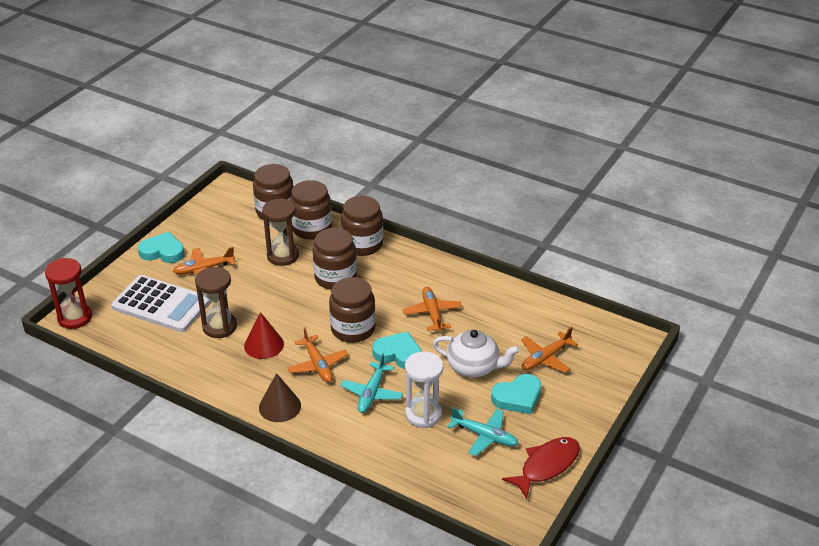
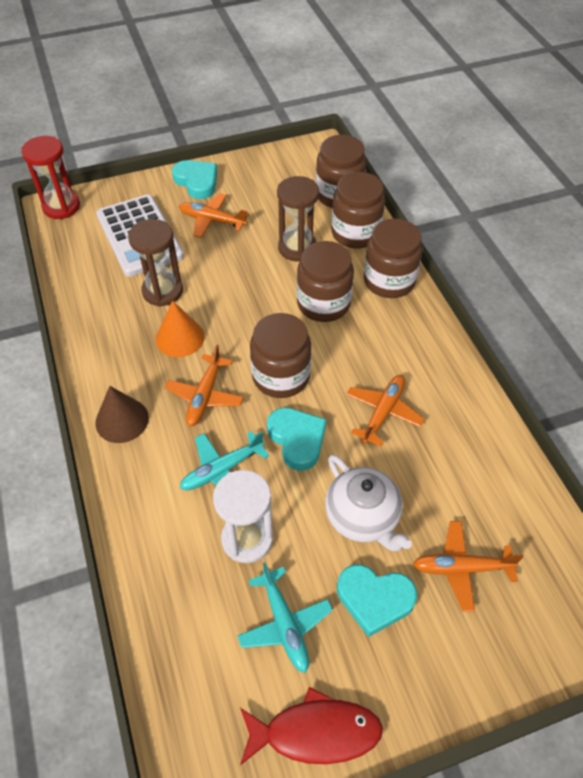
camera: 40 degrees right, 15 degrees up
(264, 345) = (180, 337): red cone -> orange cone

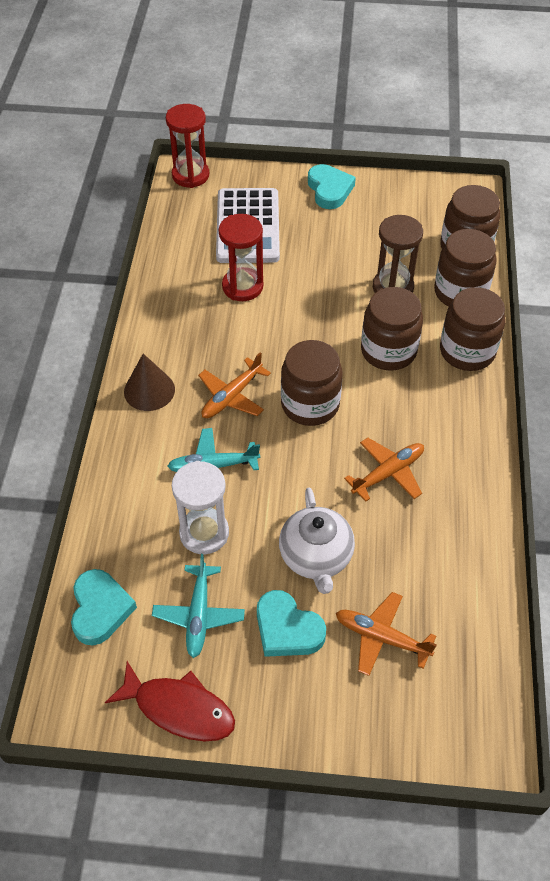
camera: 25 degrees right, 0 degrees up
(162, 291) = (242, 286): brown hourglass -> red hourglass
(180, 337) = (236, 335): orange cone -> none
(212, 220) = (324, 233): orange plane -> none
(297, 439) = (294, 466): turquoise heart -> turquoise heart (100, 609)

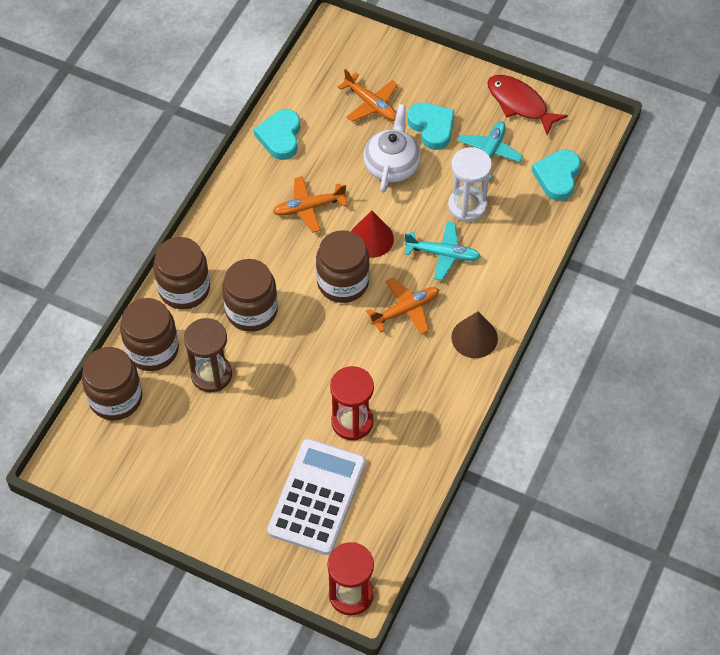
camera: 160 degrees left, 5 degrees up
(301, 459) = (371, 238): none -> red cone
(329, 190) = (209, 520): turquoise heart -> turquoise heart (280, 137)

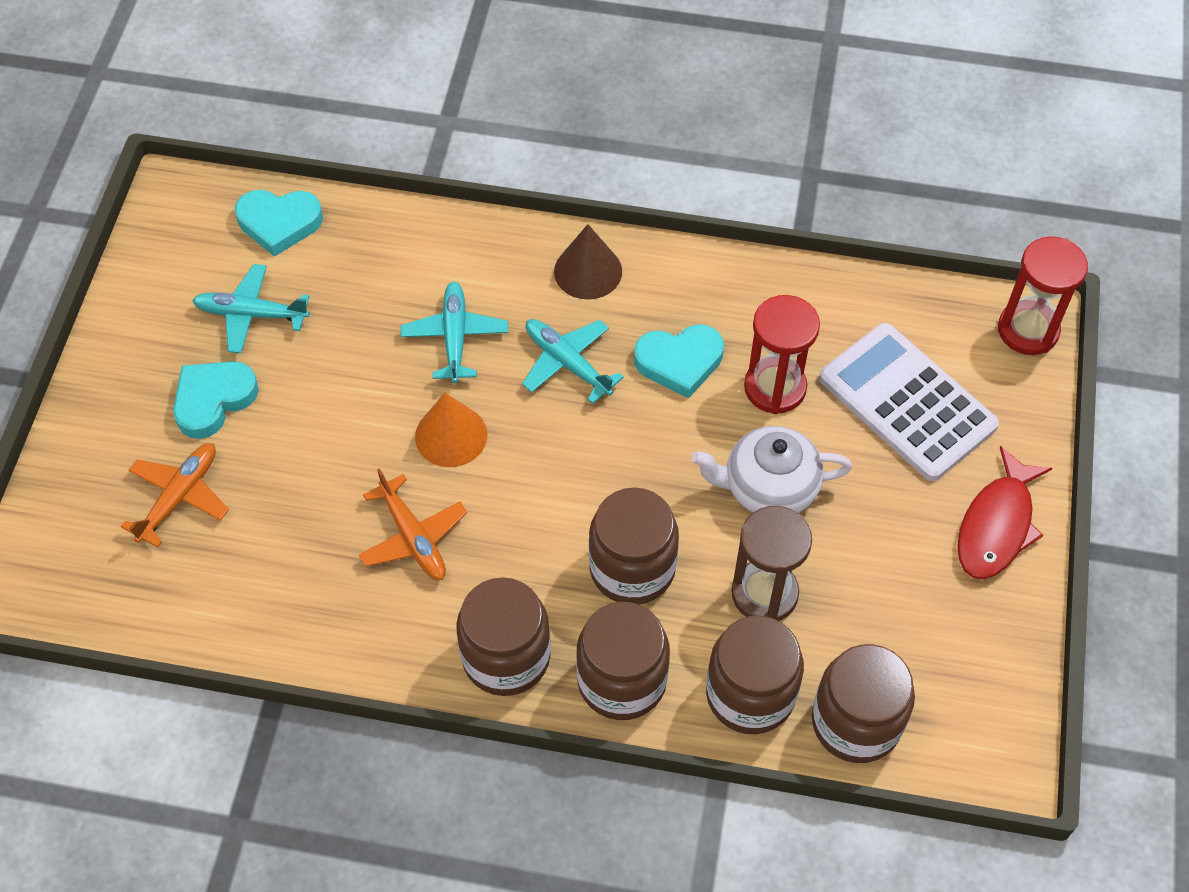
camera: 105 degrees left, 0 degrees up
(280, 137) = (275, 618): turquoise heart -> turquoise heart (679, 362)
(317, 497) = (907, 402): white calculator -> white calculator turned 45 degrees clockwise
(343, 282) = (542, 455): brown jar -> brown jar (506, 657)
(371, 238) = (451, 435): red cone -> orange cone
(392, 165) = (302, 439): white teapot -> white teapot (768, 487)
(405, 310) = (568, 363): orange plane -> turquoise plane
(467, 206) = (359, 323): white hourglass -> none
(520, 104) = (145, 293): red fish -> red fish (997, 525)

